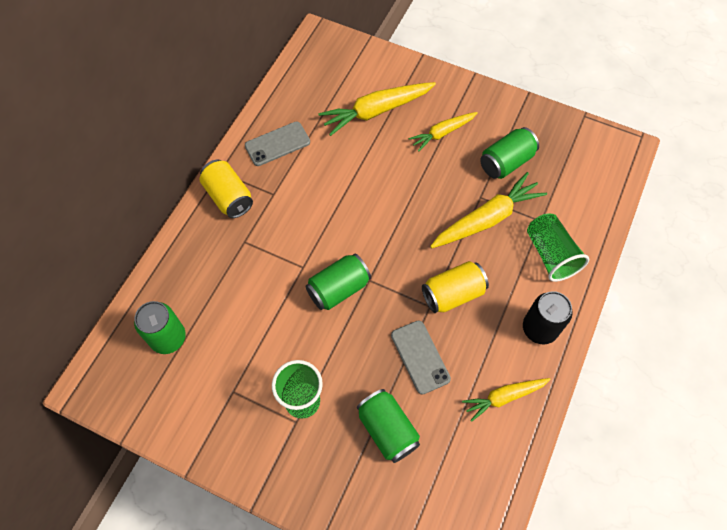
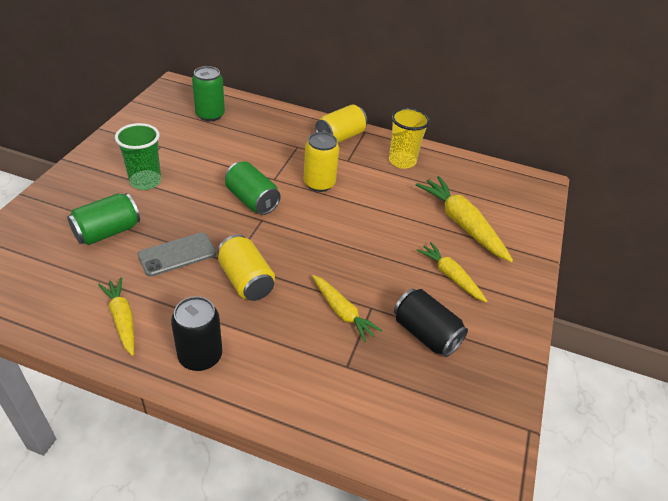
camera: 80 degrees right, 20 degrees down
(277, 144) = (402, 161): grey phone -> yellow cup
(312, 224) = (319, 183): none -> yellow can
(486, 219) = (342, 312): yellow carrot -> yellow carrot, size x0.62
(506, 162) = (425, 334): green can -> black can
(550, 255) = (299, 373): green cup -> none

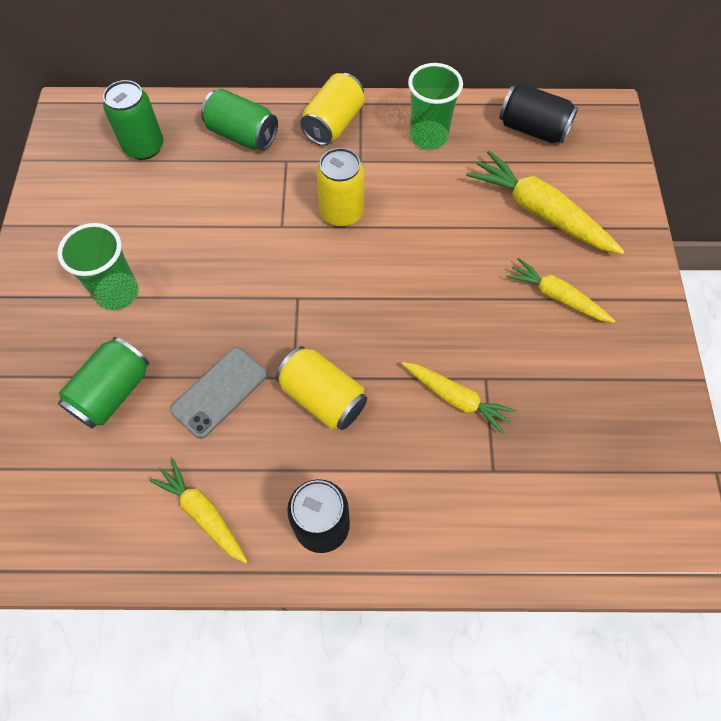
camera: 15 degrees left, 20 degrees up
(252, 200) = (270, 272): green can -> green can (242, 135)
(402, 161) = (428, 137): yellow cup -> green cup
(425, 334) = (561, 391): black can -> black can (533, 129)

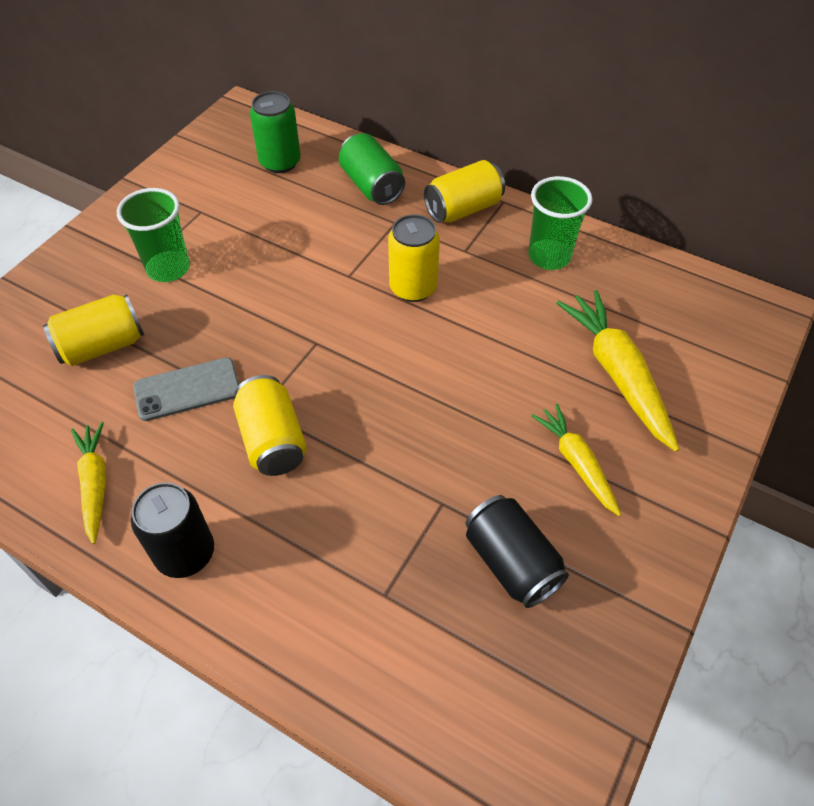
camera: 30 degrees right, 10 degrees down
(112, 392) = (102, 346): green can -> yellow can
(456, 398) = (398, 506): yellow carrot -> none
(533, 129) = (667, 293): black can -> black can (511, 562)

